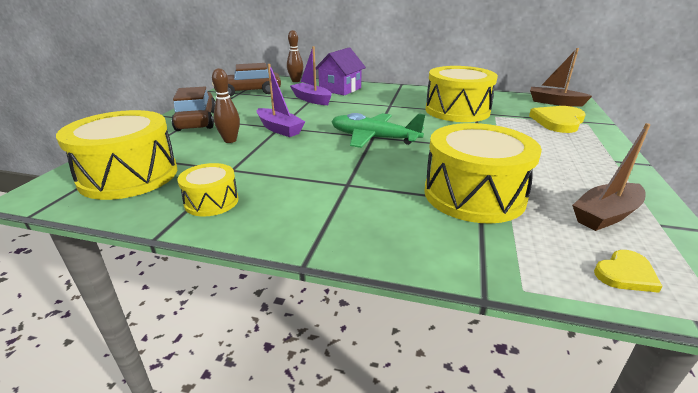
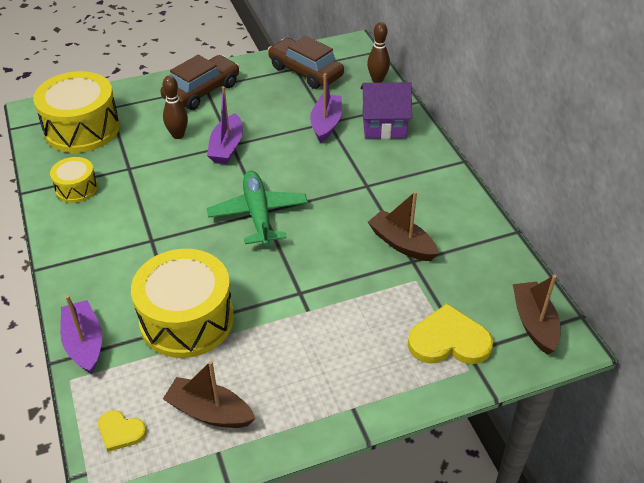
camera: 55 degrees right, 15 degrees up
(457, 111) = (402, 243): yellow drum -> brown boat
(467, 261) = (84, 343): none -> purple boat

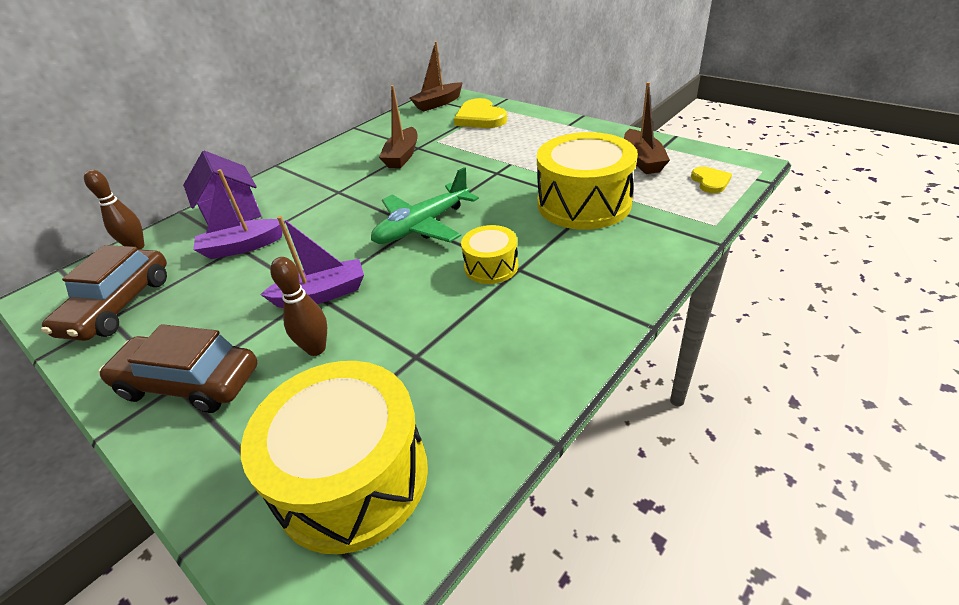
camera: 115 degrees left, 5 degrees down
(76, 188) = (494, 382): yellow drum -> yellow drum (491, 266)
(84, 343) = (676, 237): purple boat -> none

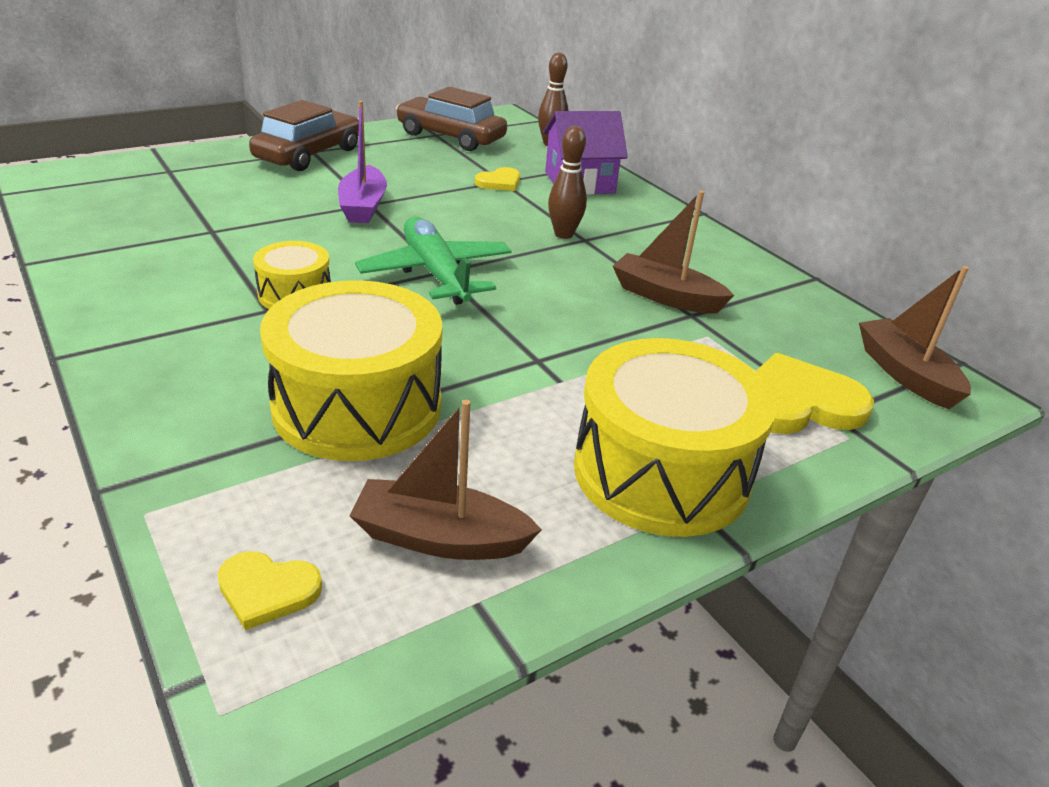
camera: 100 degrees right, 5 degrees down
(242, 247) = (499, 182): purple boat -> yellow heart
(316, 349) = (284, 196): brown bowling pin -> brown bowling pin (563, 234)
(352, 477) = (126, 192): yellow drum -> yellow drum (661, 472)

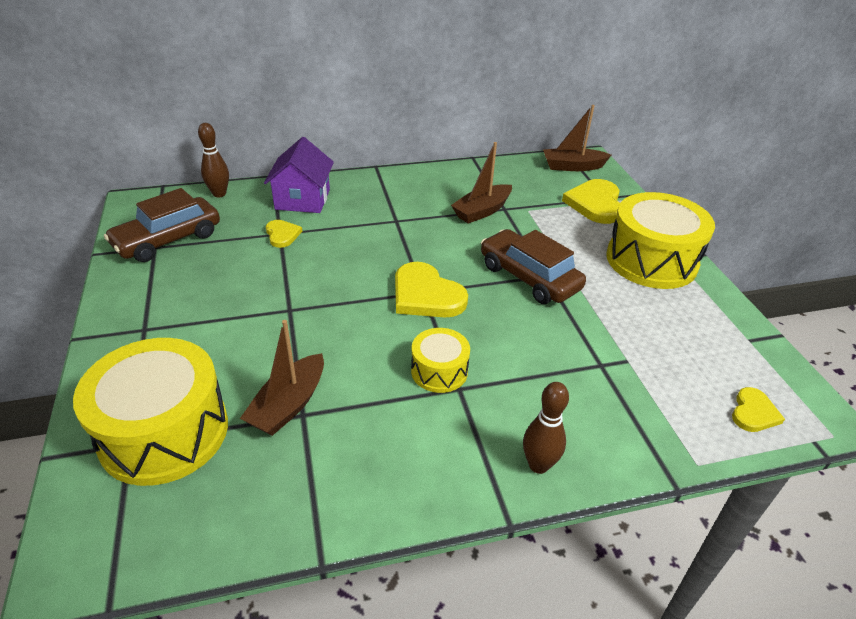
camera: 70 degrees left, 5 degrees up
(308, 154) = (152, 332): brown car -> brown car (529, 277)
(357, 406) = (590, 357): yellow drum -> yellow drum (164, 432)
(363, 206) = (293, 314): purple boat -> none
(436, 273) = (426, 295): green plane -> yellow heart
(440, 538) = (707, 343): brown boat -> brown boat (289, 405)
(563, 234) = (386, 227): brown bowling pin -> brown bowling pin (538, 465)

